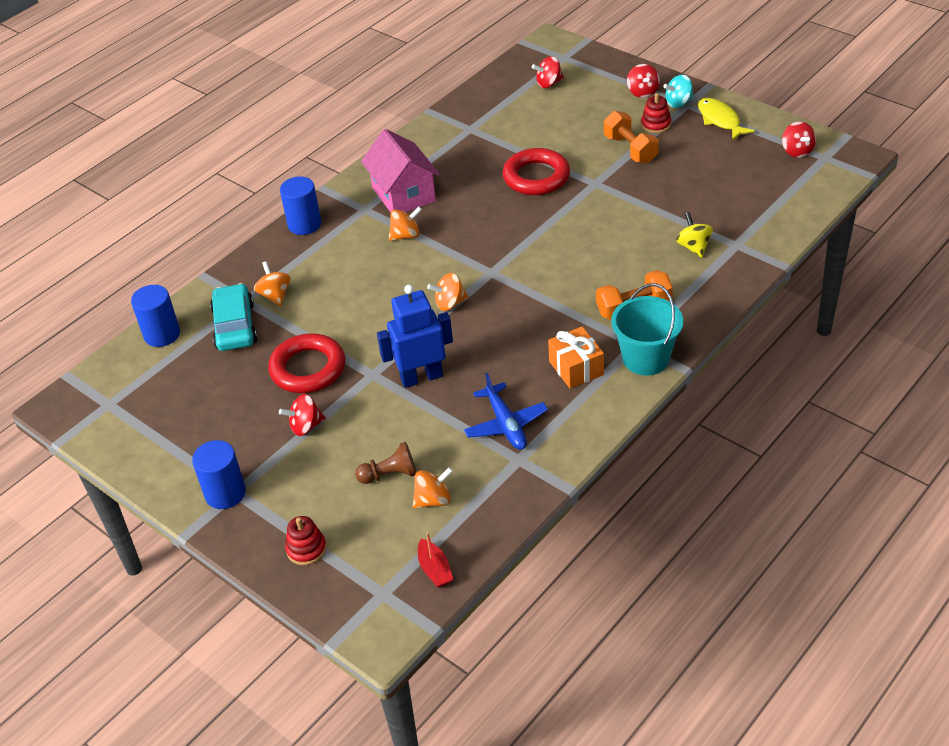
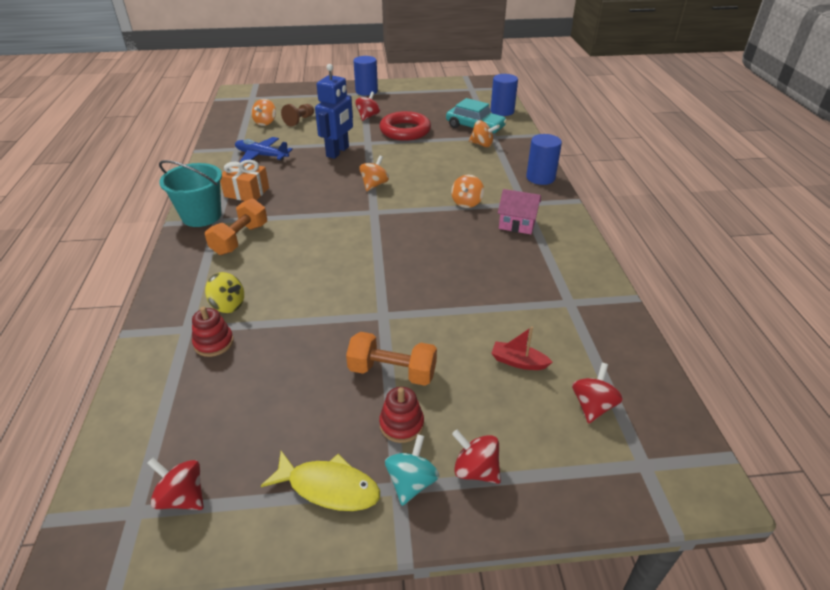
camera: 130 degrees right, 5 degrees down
(306, 549) = (304, 94): red stacking toy -> red stacking toy (214, 343)
(403, 194) = (517, 224): pink house -> pink house, size x0.62
(435, 569) = (236, 109): red boat -> red boat (518, 362)
(536, 177) = (441, 291): red ring -> none

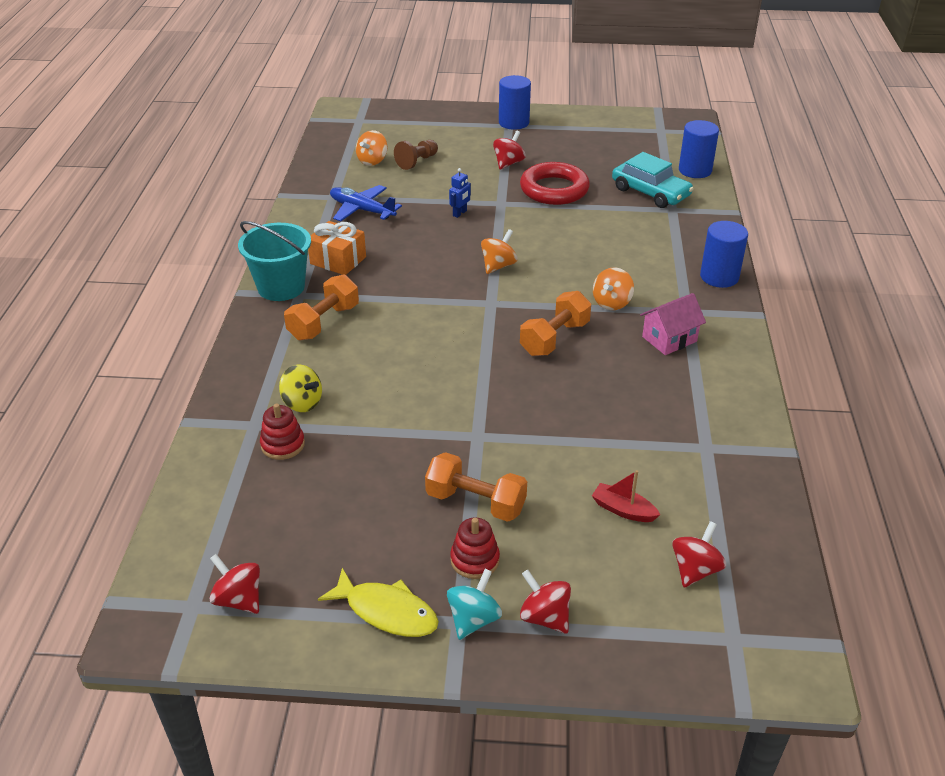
camera: 10 degrees right, 0 degrees up
(338, 152) = (460, 213): blue robot -> blue robot, size x0.44
(429, 232) = (554, 338): none -> orange dumbbell
(482, 144) = (653, 220): orange spinning top -> none
(517, 224) = (669, 339): pink house -> pink house turned 60 degrees counterclockwise

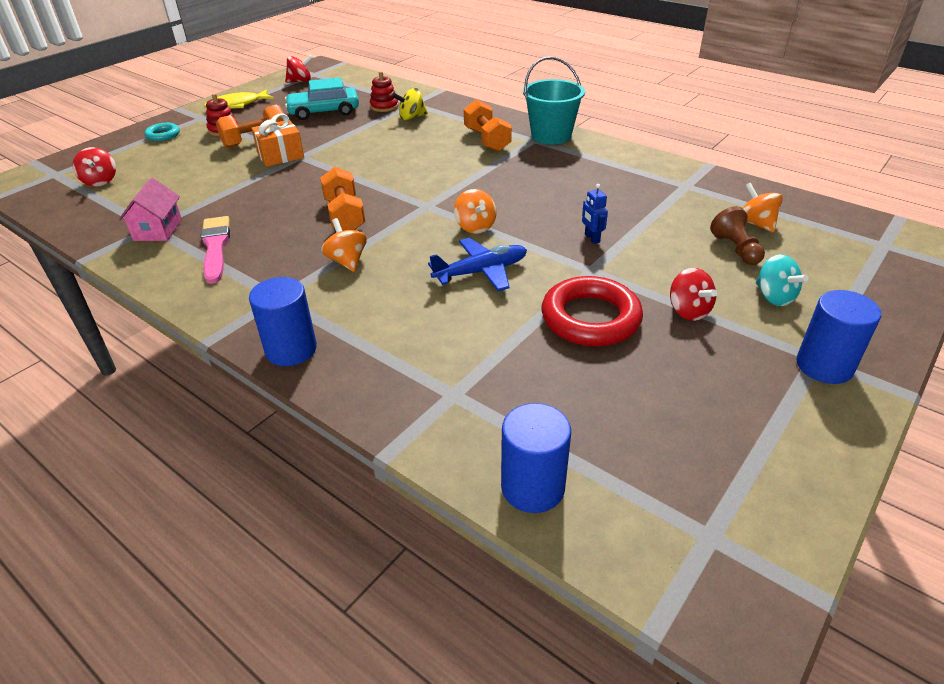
camera: 125 degrees right, 0 degrees up
(338, 260) = (566, 162): orange gift -> orange gift (280, 155)
(362, 210) = (646, 192): blue plane -> blue plane (481, 272)
(473, 619) = (195, 120): turquoise spinning top -> turquoise spinning top (774, 297)
(544, 617) = (163, 135): red spinning top -> turquoise ring
(623, 510) = (171, 177): red boat -> none
(650, 192) = (511, 397): turquoise car -> turquoise car (324, 111)
(669, 339) = (262, 268): pink house -> pink house (158, 230)
(679, 383) = (215, 247): none -> pink brush

